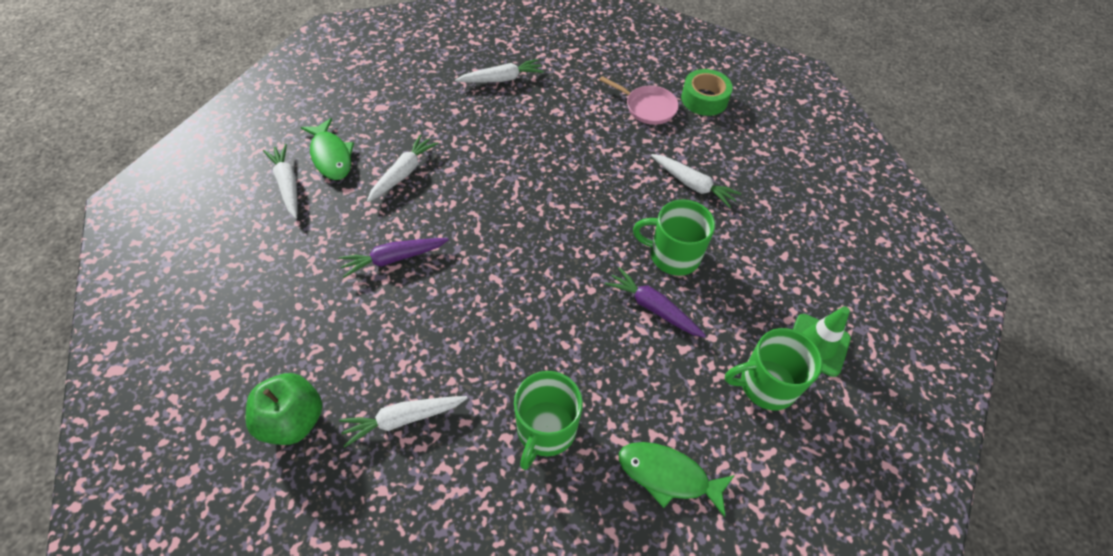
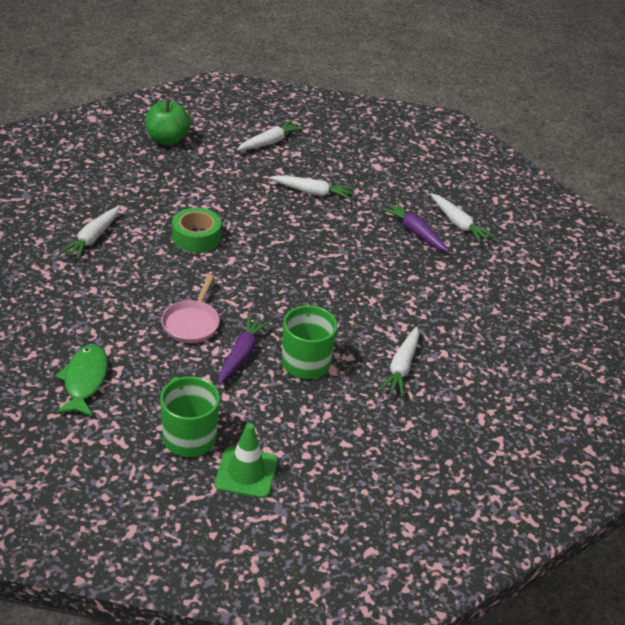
camera: 70 degrees right, 15 degrees down
(293, 420) = (78, 192): green apple -> green apple (167, 140)
(331, 156) = (309, 154): green fish -> none
(393, 259) = (226, 205): purple carrot -> purple carrot (415, 232)
(403, 419) = (93, 238): white carrot -> white carrot turned 120 degrees counterclockwise
(545, 430) = (104, 308): green mug -> none
(647, 107) = (488, 324): pink pan -> pink pan (192, 323)
(704, 99) = (531, 365): green tape -> green tape (196, 237)

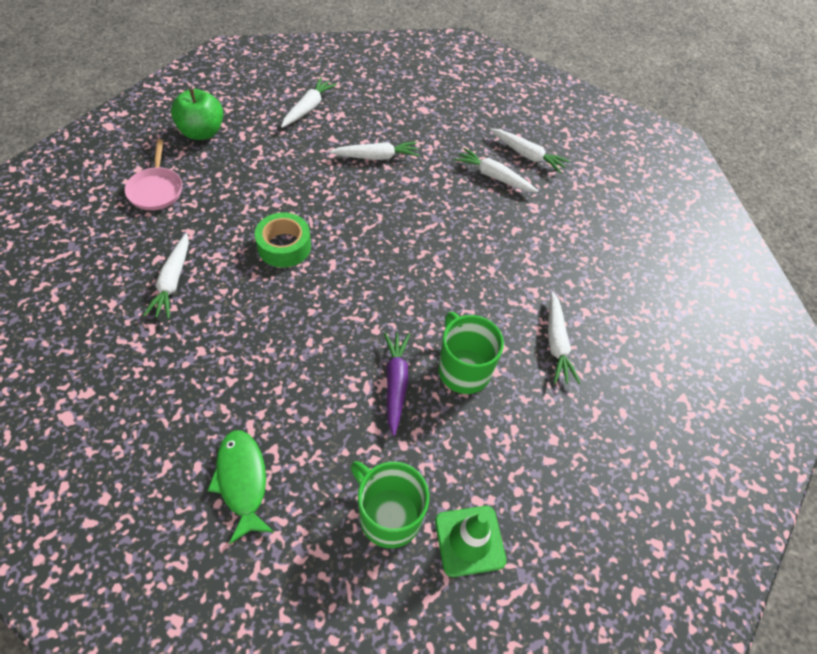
camera: 20 degrees left, 15 degrees up
(192, 323) = (326, 359): pink pan -> pink pan (156, 189)
(415, 232) = (493, 176): purple carrot -> white carrot

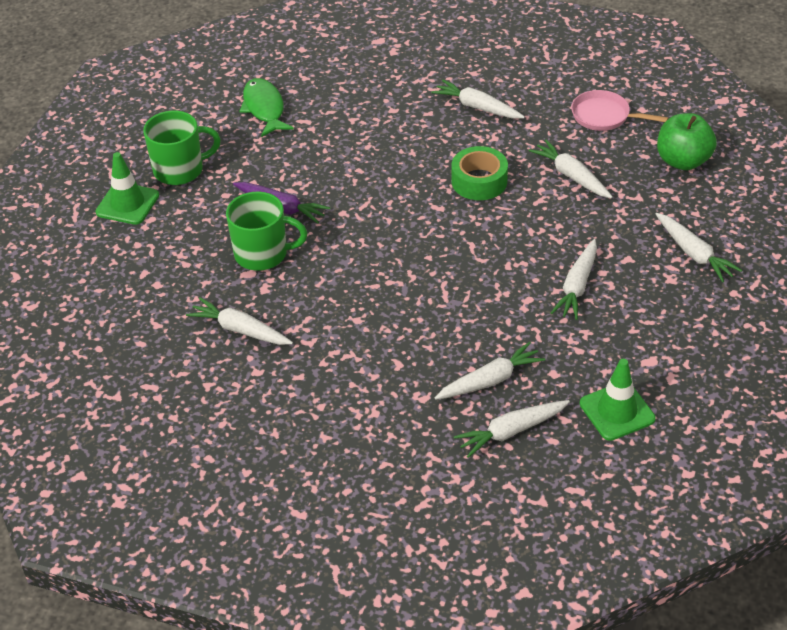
camera: 125 degrees right, 10 degrees down
(242, 481) = (264, 108): green fish -> green fish turned 120 degrees counterclockwise
(250, 190) = (571, 176): none -> white carrot
(475, 114) = (617, 411): none -> green traffic cone

